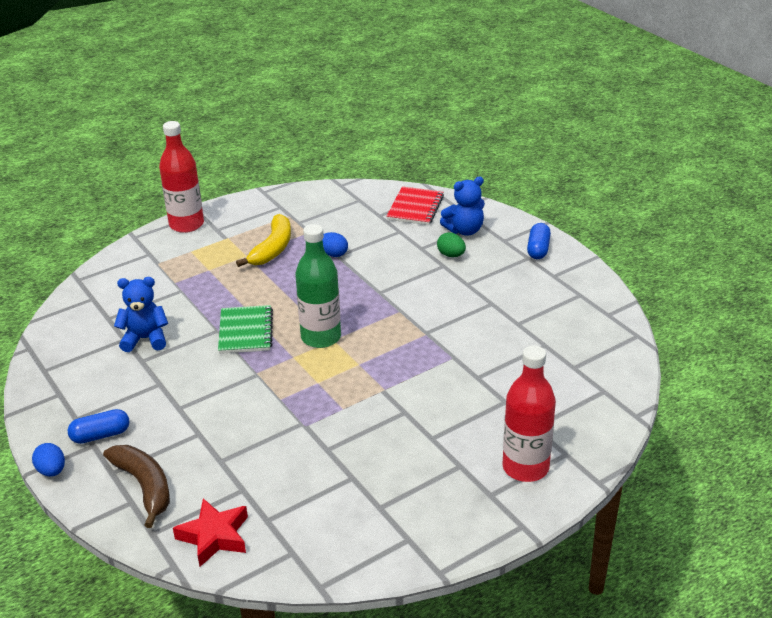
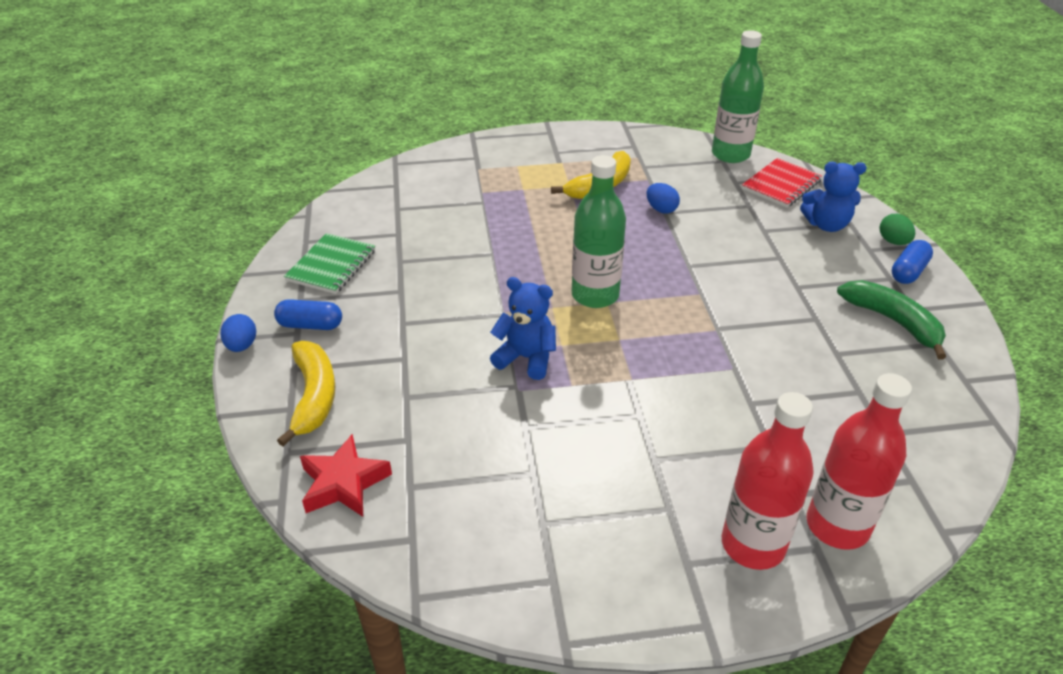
camera: 25 degrees right, 5 degrees up
(144, 486) = (313, 396): brown banana -> yellow banana
(145, 339) = (417, 240): blue teddy bear -> blue teddy bear (526, 358)
(186, 224) = (530, 139): red bottle -> red bottle (837, 525)
(245, 331) = (520, 264): green notebook -> green notebook (331, 266)
(363, 193) = (730, 154): none -> green bottle
(451, 255) = (795, 248): green egg -> green egg (893, 241)
(544, 289) = (893, 322): none -> green banana

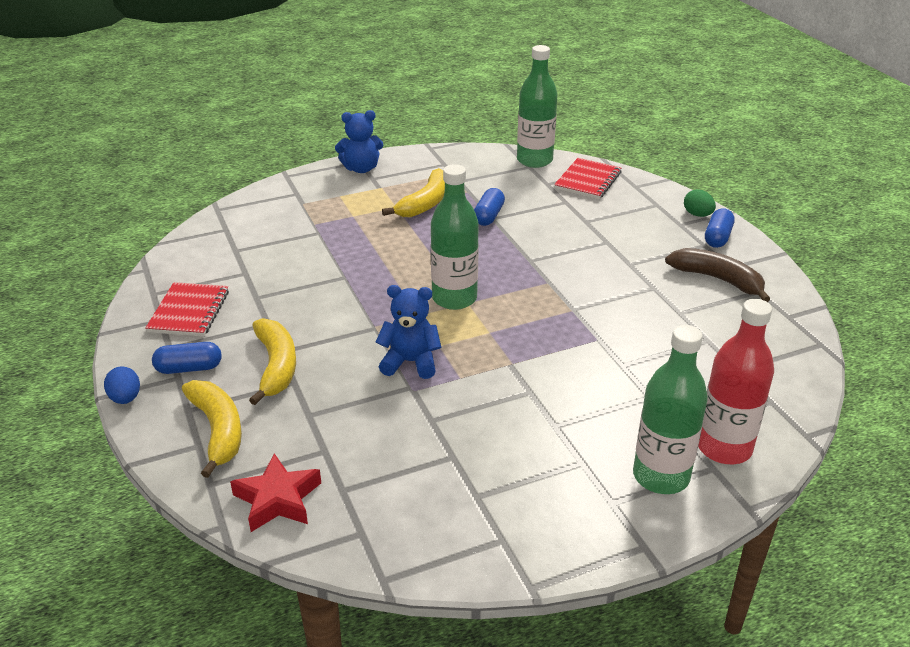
camera: 15 degrees left, 5 degrees down
(331, 266) = (189, 312): green notebook -> red notebook
(392, 338) = (276, 366): none -> yellow banana
(661, 209) = (488, 216): blue egg -> blue capsule
(753, 545) = (661, 476): red bottle -> green bottle
(826, 225) = (637, 209): blue teddy bear -> blue teddy bear (361, 169)
(893, 322) = (718, 280): green banana -> brown banana

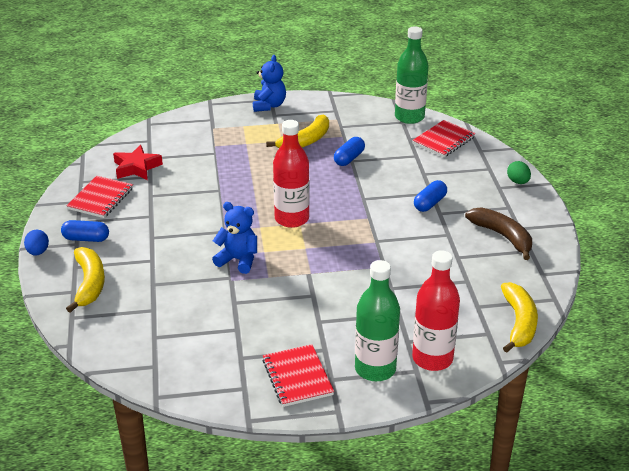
camera: 15 degrees right, 0 degrees up
(276, 366) = (144, 247): yellow banana -> yellow banana (518, 323)
(278, 499) = (111, 335): red star -> red star (136, 167)
(361, 169) = (269, 105): blue teddy bear -> blue teddy bear turned 90 degrees counterclockwise
(454, 298) = (291, 219): green bottle -> red bottle
(566, 509) = (297, 377): none -> red notebook
(717, 237) = (523, 203): blue capsule -> blue capsule (430, 203)

